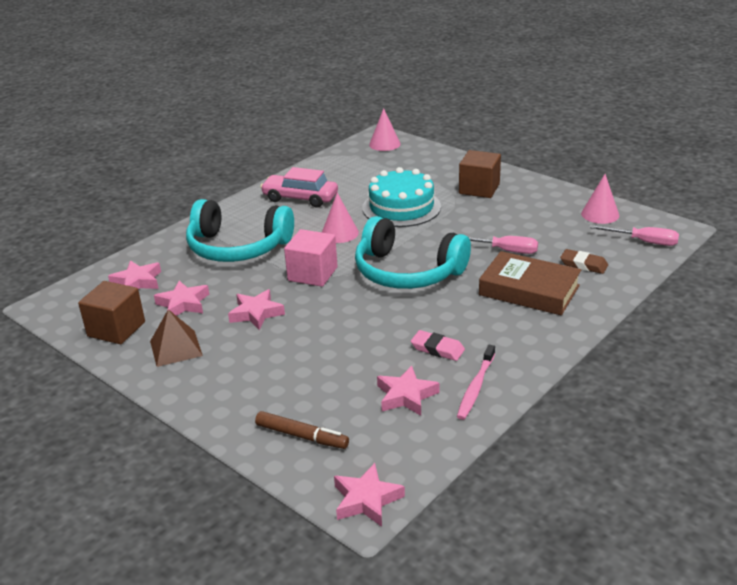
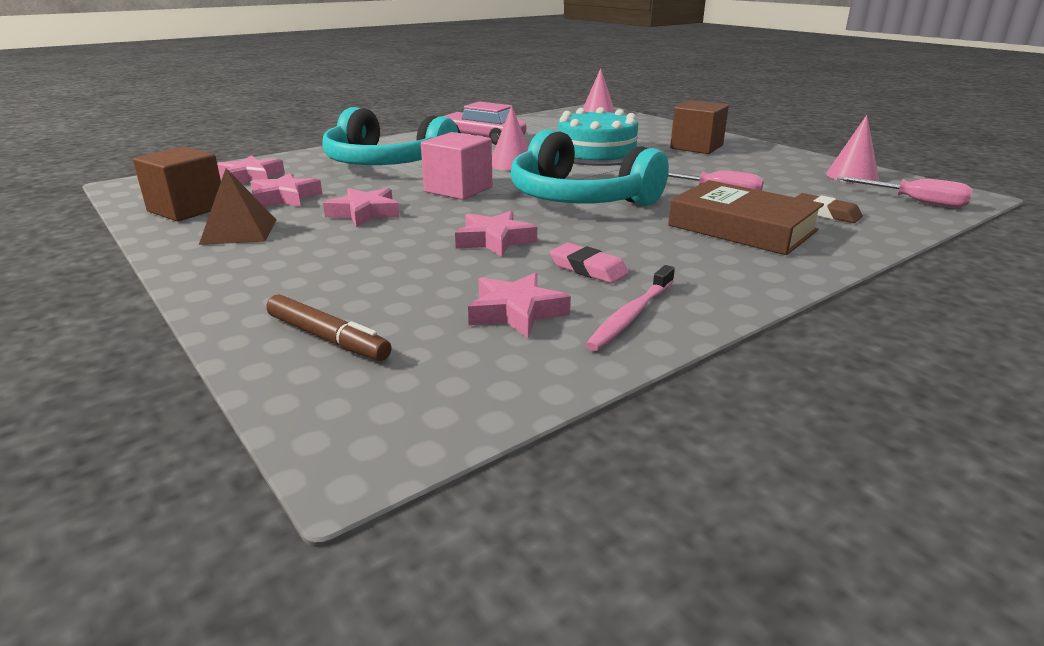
camera: 10 degrees right, 5 degrees down
(366, 500) = (371, 440): pink star -> pink star (494, 240)

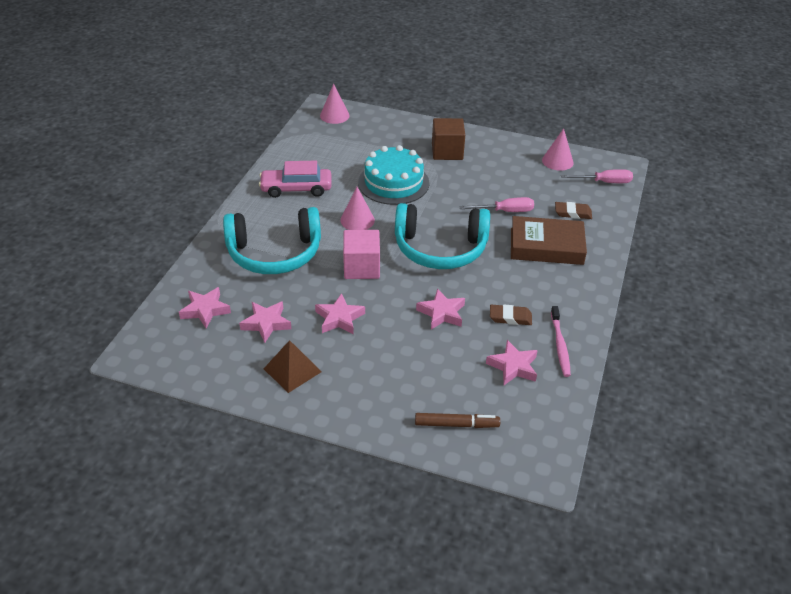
camera: 35 degrees left, 15 degrees up
(187, 209) = (222, 364): brown cube -> none
(588, 268) = (510, 317): pink eraser -> brown eraser

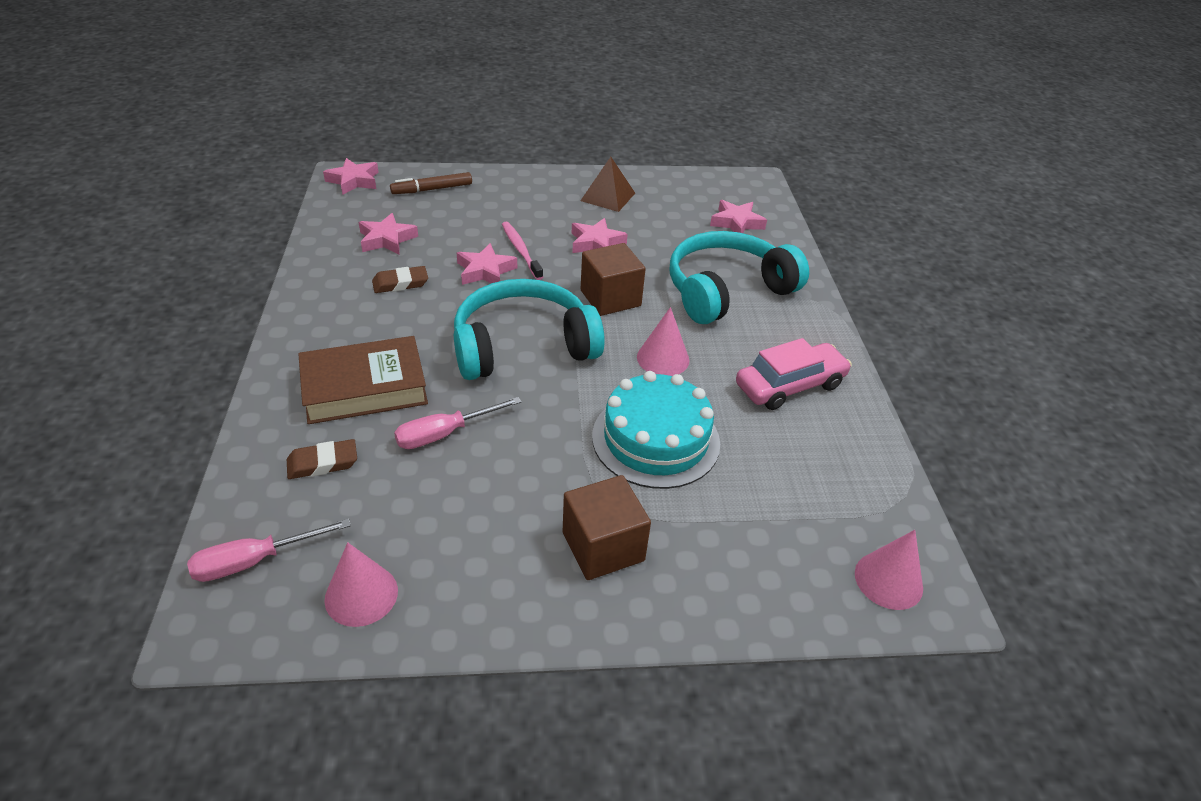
camera: 155 degrees right, 0 degrees up
(266, 323) = (666, 224): pink star -> pink star (354, 181)
(361, 267) = (610, 298): pink cube -> brown cube
(560, 345) = (334, 267): pink toothbrush -> pink toothbrush (520, 250)

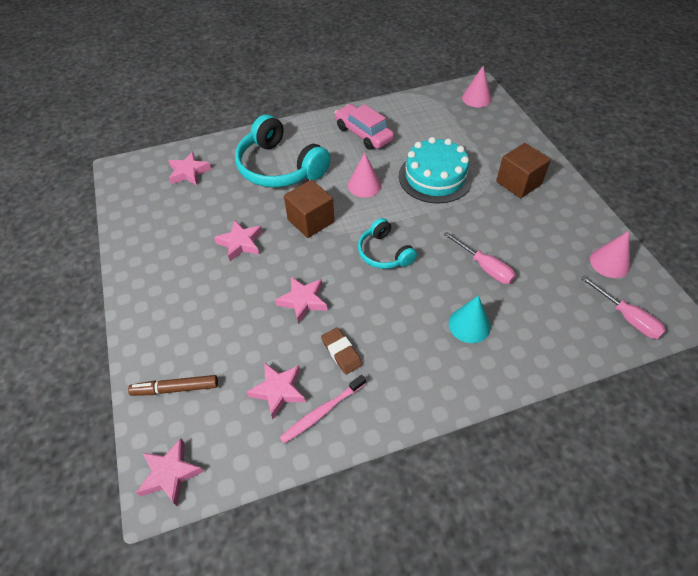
camera: 100 degrees left, 10 degrees up
(323, 463) = (544, 318): brown eraser -> none
(364, 387) = (469, 325): brown book -> turquoise cone
(432, 189) = (175, 388): brown marker -> brown marker turned 120 degrees clockwise
(520, 250) = (265, 287): pink toothbrush -> pink toothbrush (321, 412)
(523, 346) = (384, 253): turquoise headphones -> turquoise headphones, size x0.55
(608, 196) = (163, 251): brown pyramid -> none

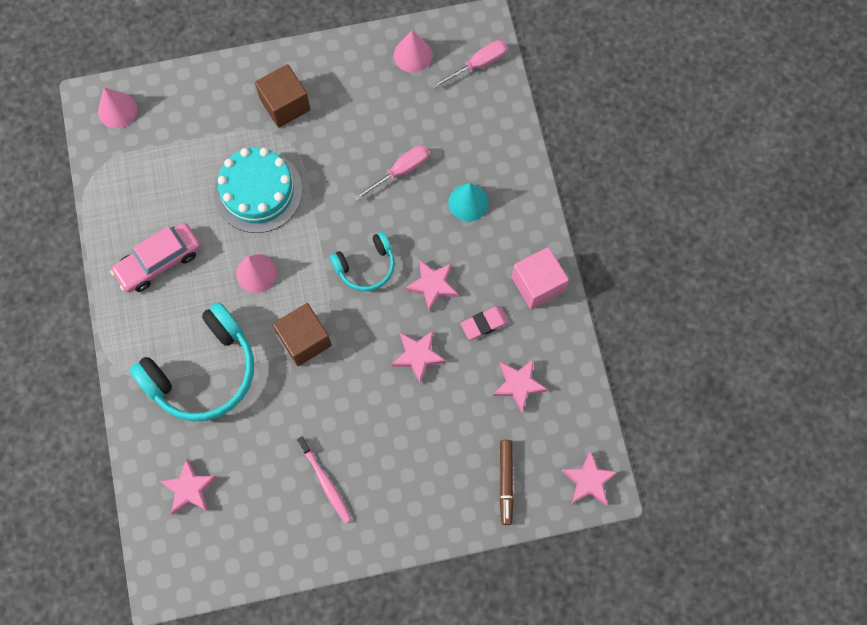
camera: 85 degrees left, 20 degrees up
(240, 243) = (326, 421): pink star -> pink star (432, 285)
(321, 412) = (544, 347): pink toothbrush -> pink toothbrush (325, 483)
(341, 352) = (484, 324): brown eraser -> pink eraser
(393, 399) = (537, 284): none -> pink cube

